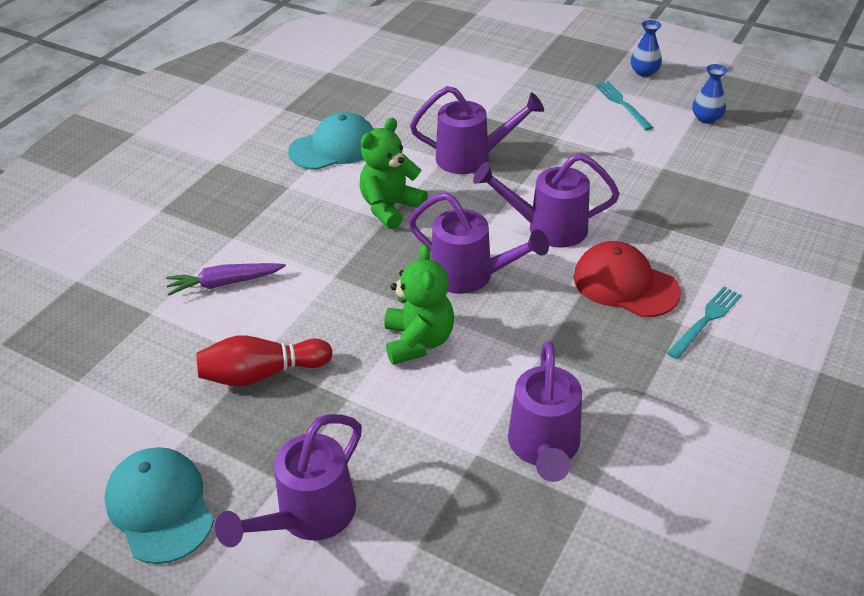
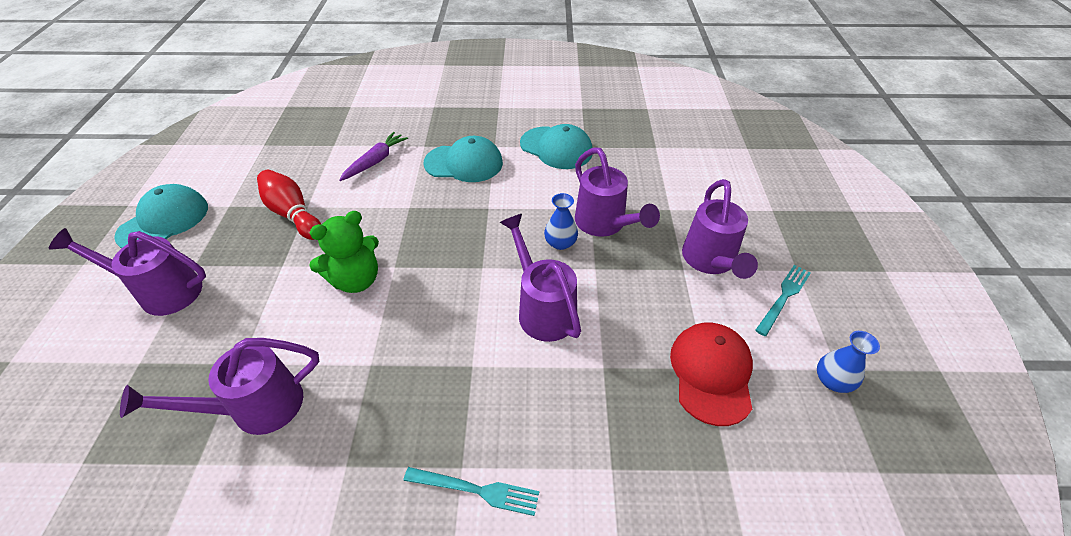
camera: 60 degrees right, 5 degrees up
(224, 283) = (375, 161): purple carrot -> purple carrot turned 75 degrees clockwise
(297, 216) = (464, 163): none -> turquoise cap
(390, 208) = (505, 204): green teddy bear -> none
(470, 276) = (448, 281): purple watering can -> purple watering can (710, 261)
(625, 284) = (496, 397): red cap -> red cap (711, 373)
(644, 72) = (860, 296): blue vase -> blue vase (560, 243)

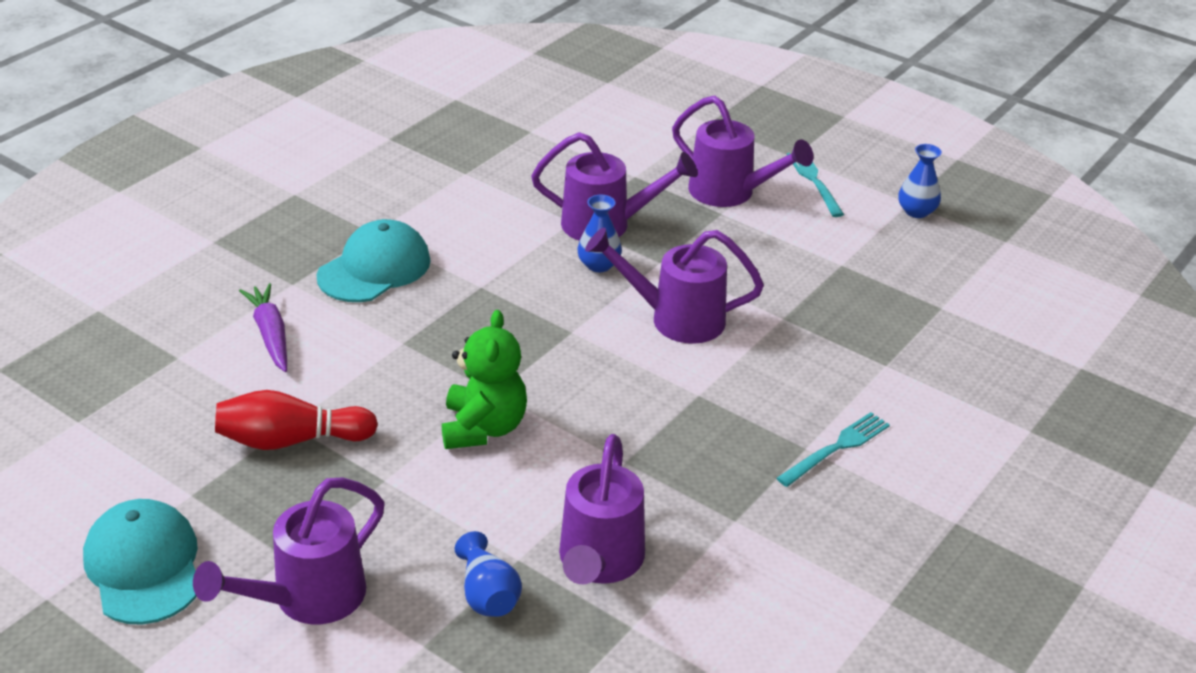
camera: 55 degrees left, 10 degrees down
(198, 367) = (488, 594): none -> blue vase
(556, 148) = (440, 192): turquoise cap -> none
(711, 373) = (849, 264): red cap -> none

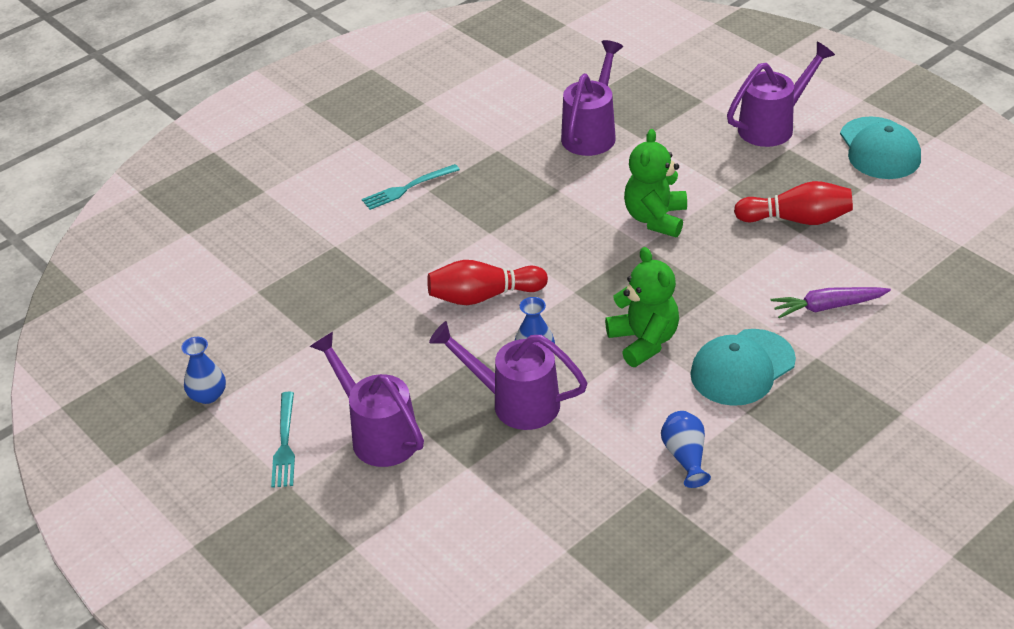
camera: 165 degrees left, 5 degrees up
(270, 334) = (827, 307): purple carrot -> purple carrot turned 90 degrees clockwise
(483, 286) = (644, 341): none -> green teddy bear
(488, 594) = (663, 121): blue vase -> blue vase (685, 457)
(676, 319) = (483, 296): purple watering can -> red bowling pin

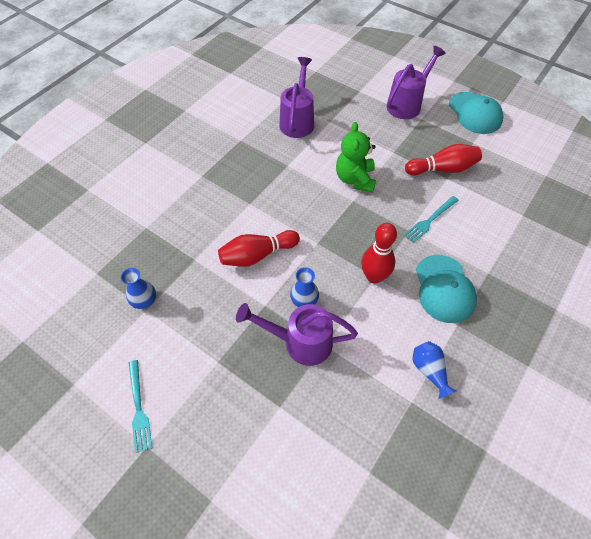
camera: 15 degrees left, 15 degrees up
(208, 395) = (72, 372): blue vase -> blue vase (144, 300)
(378, 434) = (208, 387): purple watering can -> none
(407, 188) = (187, 175): turquoise fork -> turquoise fork (430, 220)
(644, 341) = (374, 276): green teddy bear -> red bowling pin
(742, 368) = (444, 289): turquoise cap -> turquoise cap turned 45 degrees counterclockwise
(827, 307) = (482, 232): purple carrot -> none

